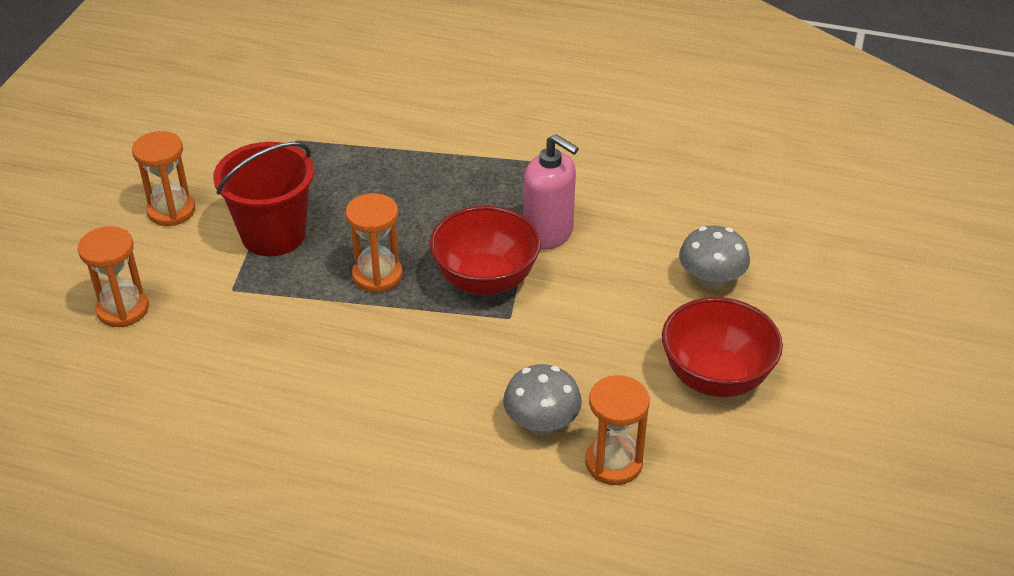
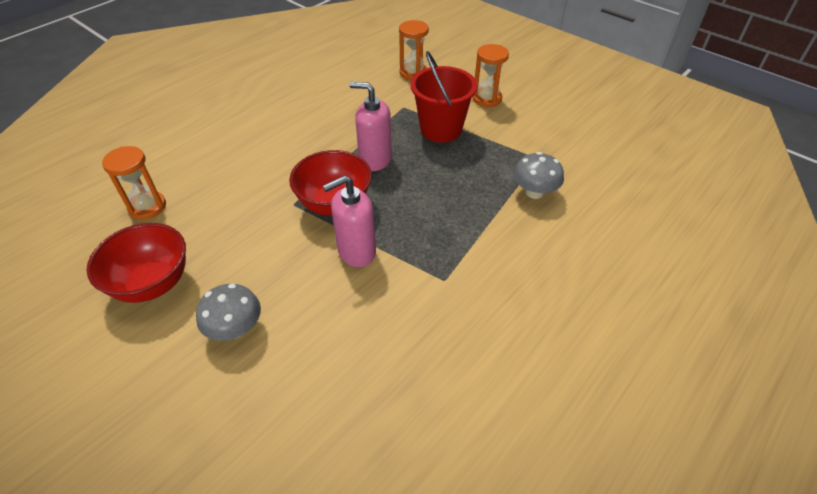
camera: 115 degrees right, 5 degrees up
(377, 275) = (375, 160): orange hourglass -> pink soap dispenser
(541, 423) = (202, 188): grey mushroom -> grey mushroom (534, 192)

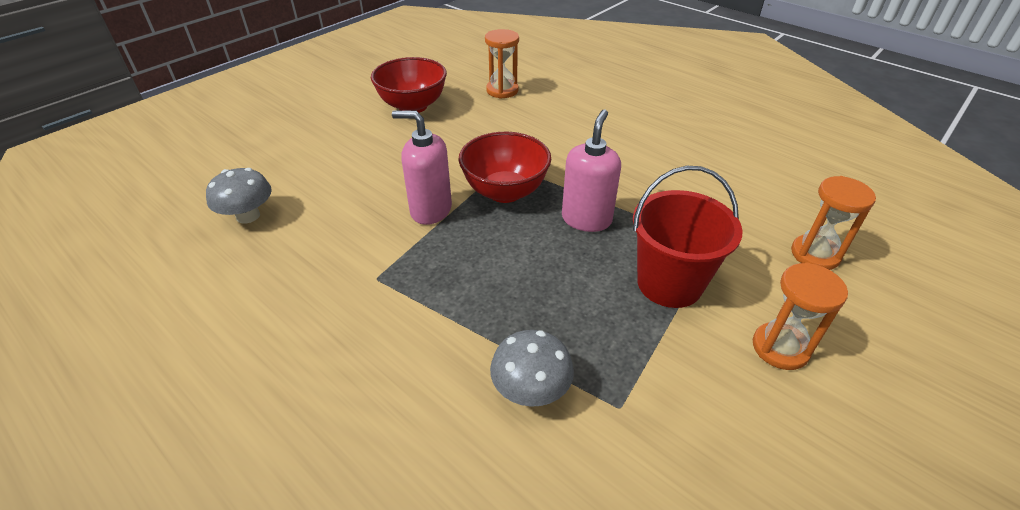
camera: 90 degrees right, 5 degrees down
(235, 328) = (354, 149): grey mushroom -> grey mushroom (248, 216)
(356, 252) = (430, 210): pink soap dispenser -> pink soap dispenser turned 45 degrees counterclockwise

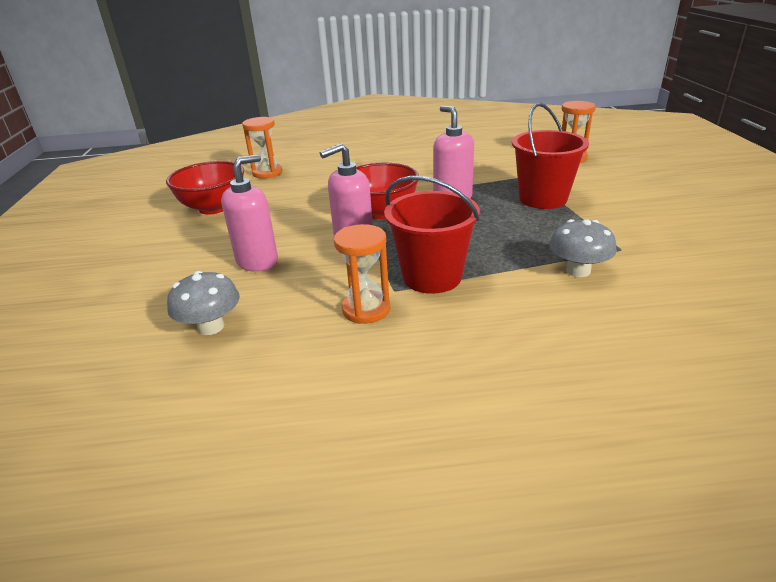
camera: 45 degrees left, 10 degrees down
(353, 179) = (257, 261): none -> pink soap dispenser
(418, 289) = (432, 277): none -> red bucket
(780, 348) = (625, 193): orange hourglass -> orange hourglass (366, 309)

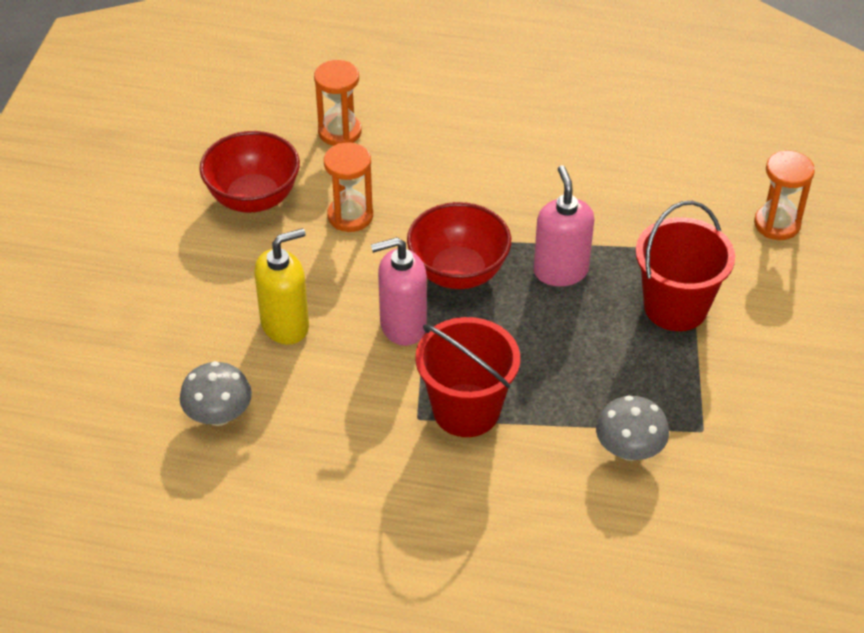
camera: 15 degrees right, 15 degrees up
(257, 261) = (285, 325): pink soap dispenser -> yellow soap dispenser
(366, 309) = (378, 438): orange hourglass -> orange hourglass (350, 216)

